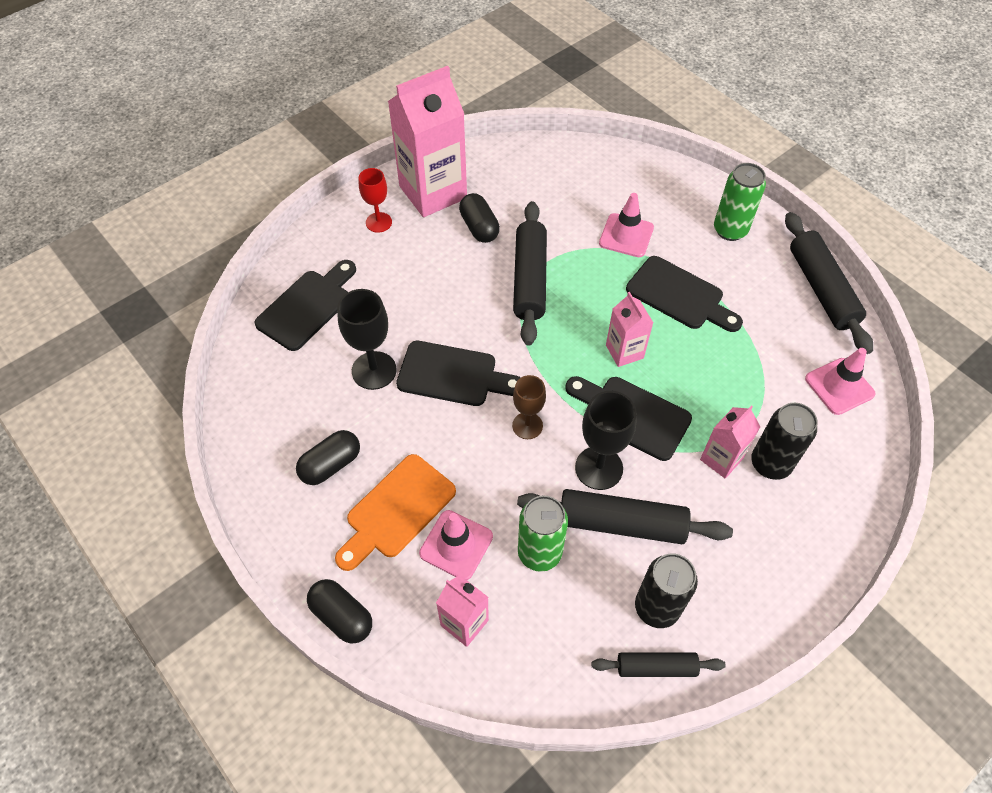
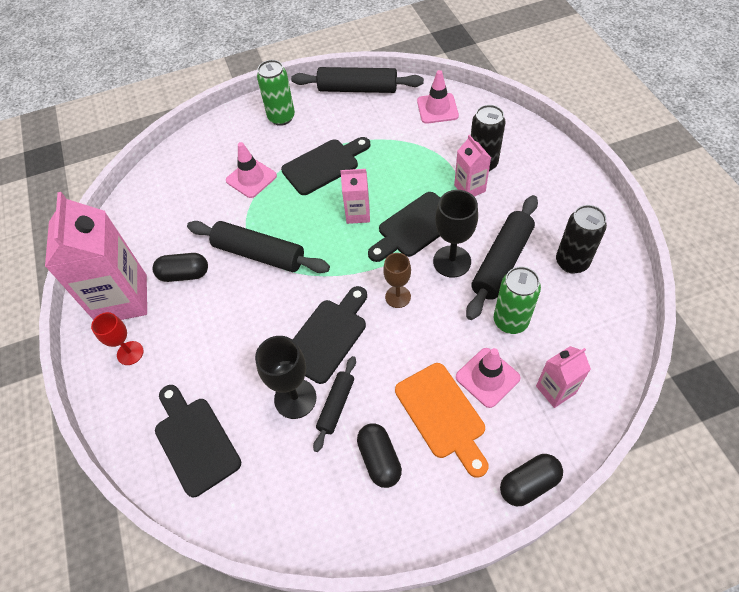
camera: 65 degrees left, 0 degrees up
(656, 667) = (615, 277): black rolling pin -> black rolling pin (336, 405)

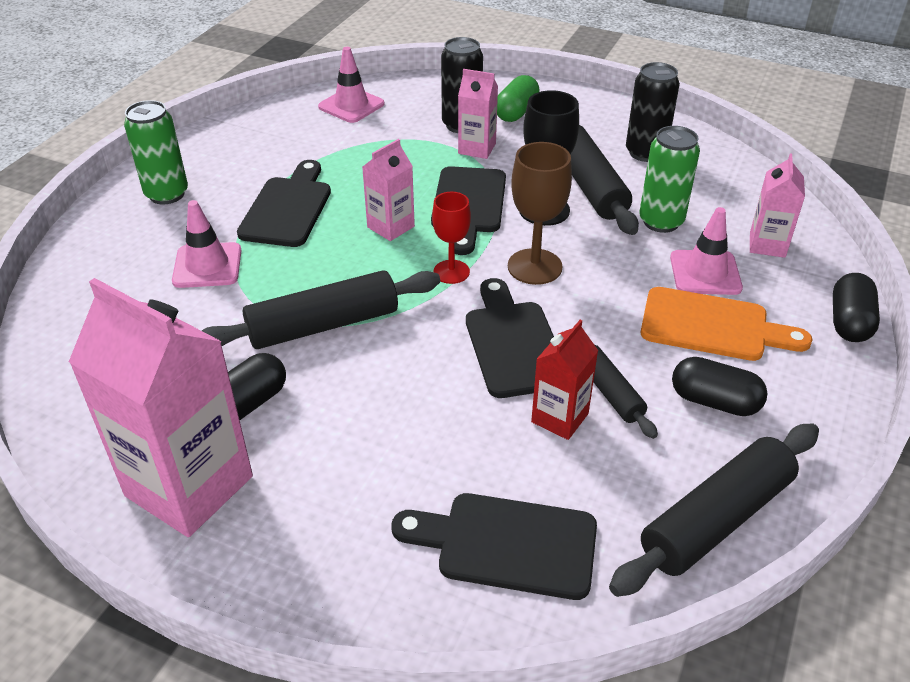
camera: 50 degrees left, 15 degrees down
(130, 353) = (286, 530): red goblet -> red goblet (451, 272)
(295, 398) = (560, 418): black goblet -> red carton
(357, 89) = (232, 128): black rolling pin -> black rolling pin (716, 519)
(398, 297) = (534, 267): brown goblet -> brown goblet, size x1.52
(529, 174) = (516, 112): none -> green capsule

